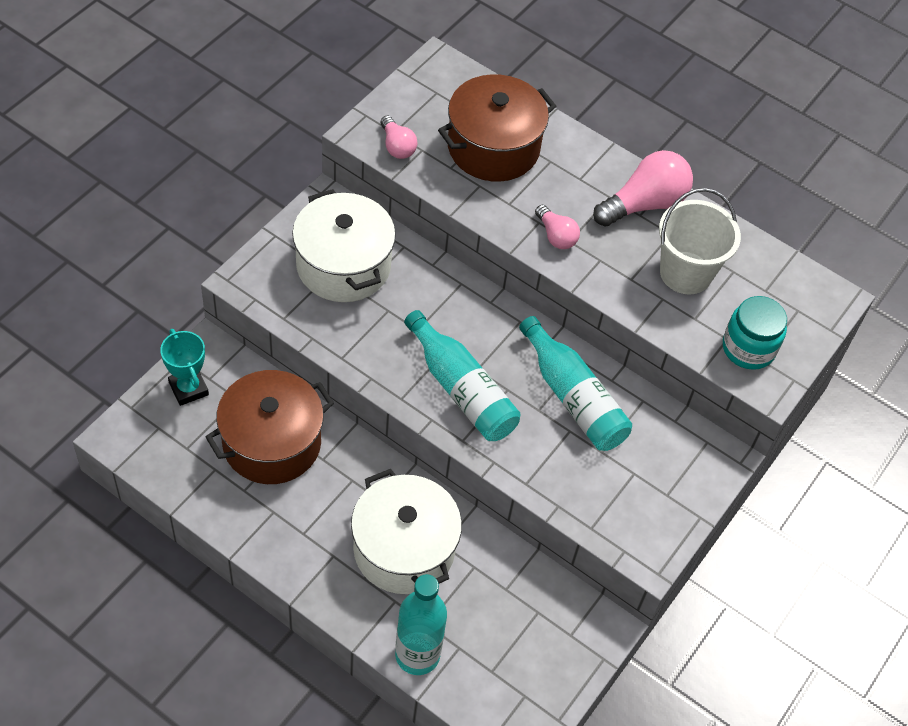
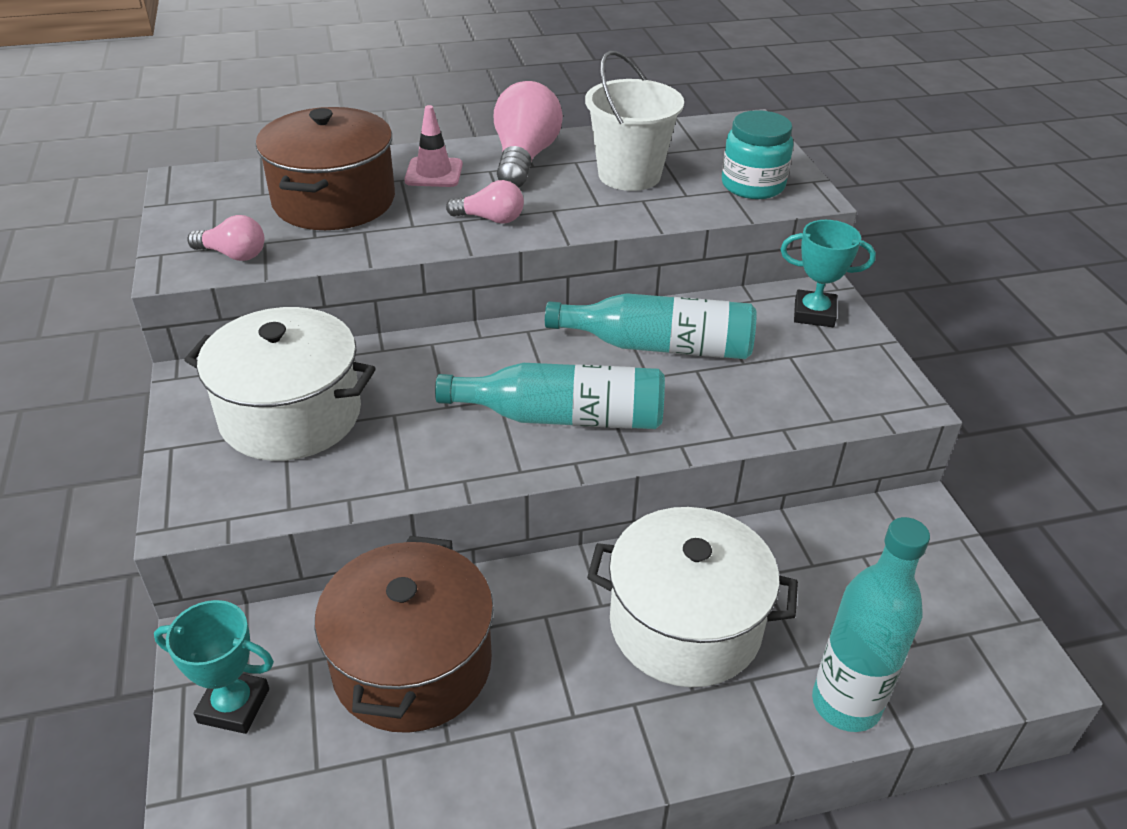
camera: 45 degrees left, 15 degrees down
(575, 171) = (434, 173): none -> pink traffic cone
(695, 463) = (814, 314): none -> turquoise trophy

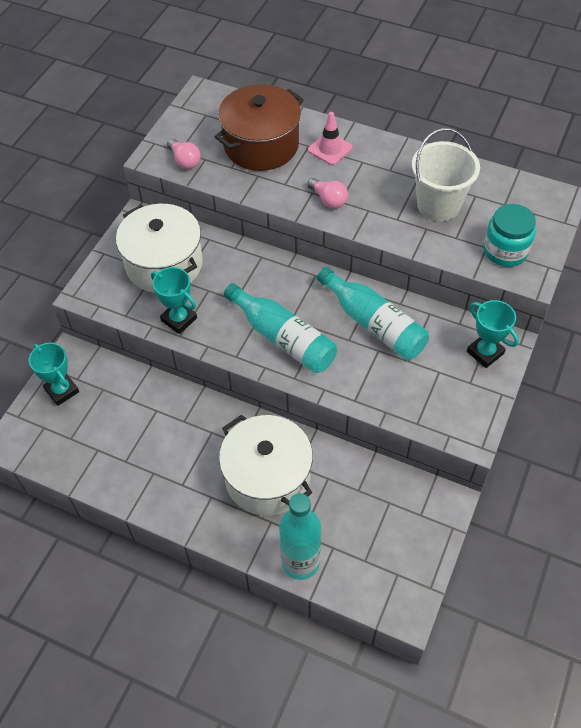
camera: 40 degrees right, 15 degrees up
(385, 470) = (179, 319): none -> turquoise trophy
(412, 664) = (139, 418): brown pot -> none
(524, 158) = (391, 161): pink light bulb -> none

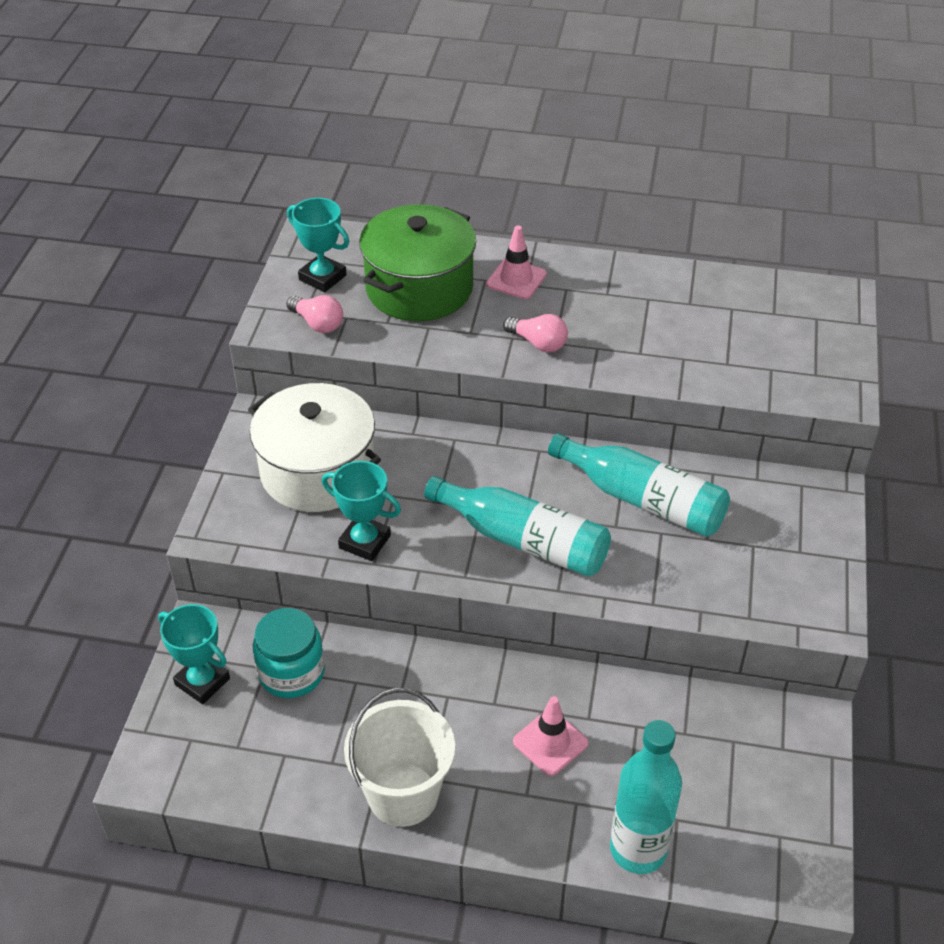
camera: 15 degrees left, 10 degrees down
(261, 145) = (419, 288): brown pot -> green pot
(267, 477) = (550, 742): white pot -> pink traffic cone
(438, 205) = (688, 327): white bucket -> white bucket (403, 794)
(485, 352) = (805, 510): turquoise trophy -> turquoise trophy (322, 277)
(505, 251) = (797, 369): turquoise jar -> turquoise jar (291, 673)

